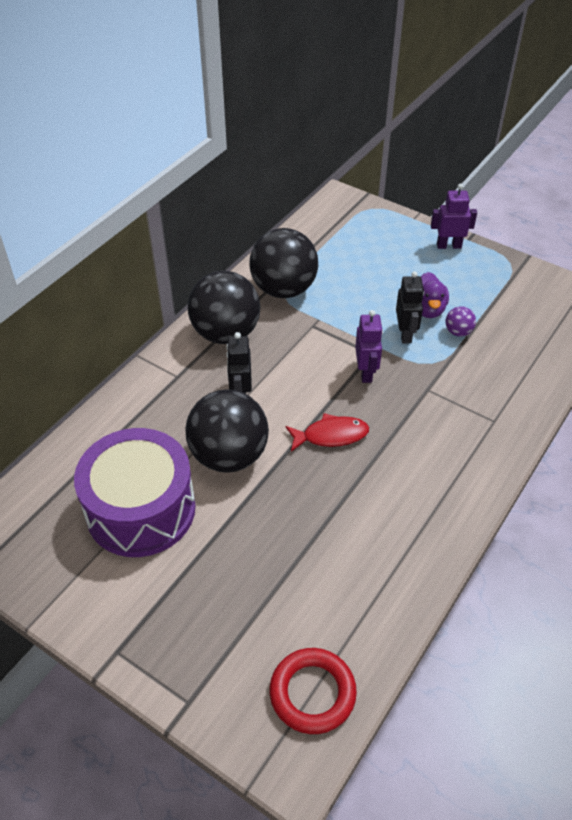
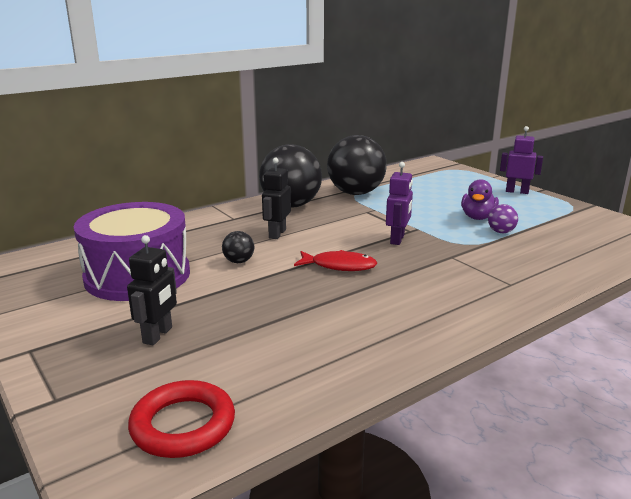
camera: 20 degrees right, 25 degrees down
(229, 456) = (239, 261): black ball -> black ball, size x0.42
(405, 334) = (448, 226): black robot -> black robot (158, 335)

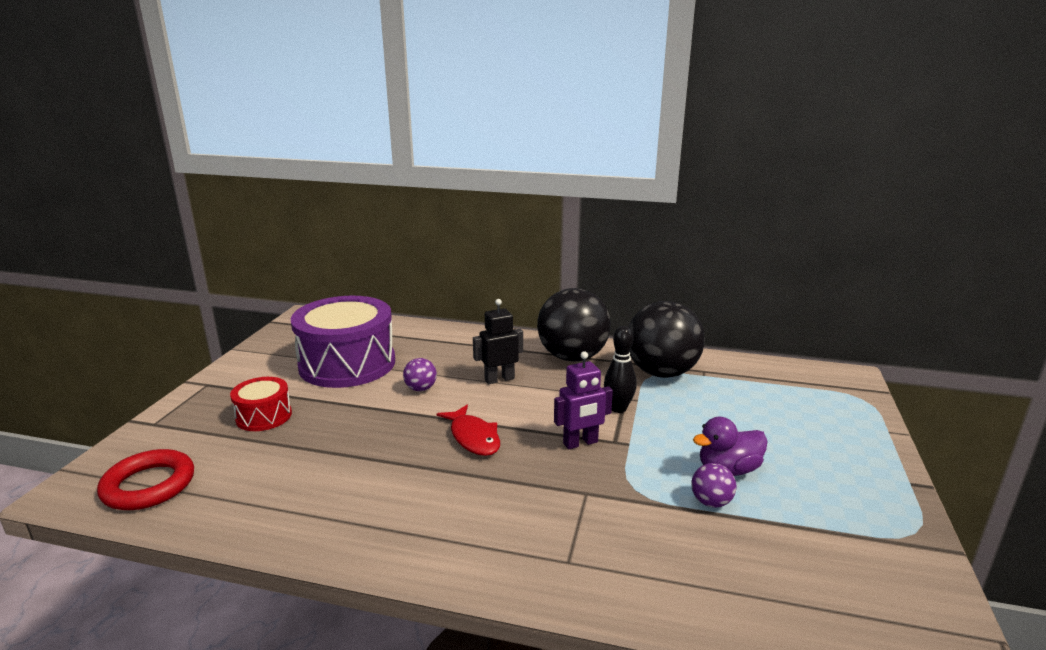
camera: 50 degrees right, 0 degrees up
(158, 335) = (264, 416): black robot -> red drum
(239, 261) = (421, 389): black ball -> purple ball
(376, 217) = (618, 408): none -> black bowling pin
(517, 191) = (873, 468): purple robot -> none

